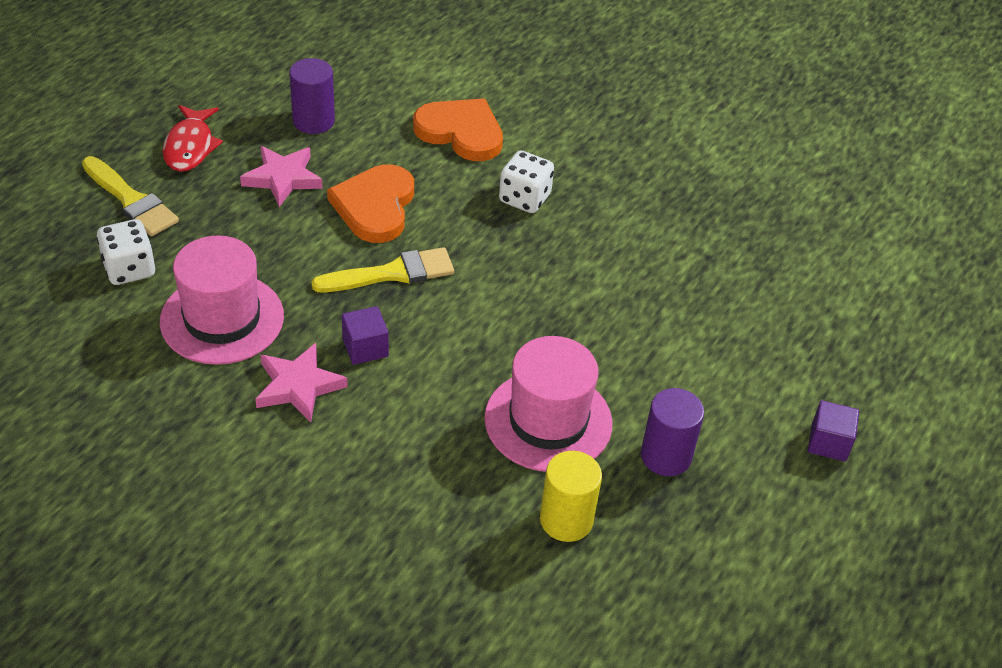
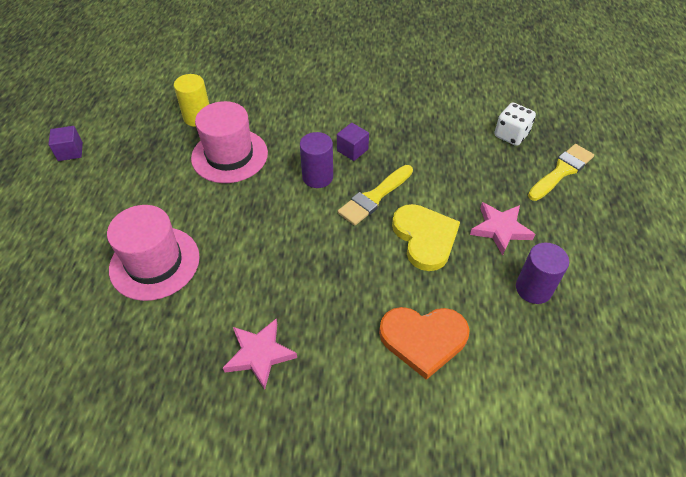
camera: 155 degrees right, 5 degrees up
(131, 200) = (561, 171): yellow brush -> yellow brush turned 120 degrees clockwise
(190, 147) = (579, 223): red fish -> none
(222, 319) = (437, 132): pink hat -> pink hat (154, 263)
(298, 386) = (368, 119): pink star -> pink star (259, 354)
(375, 206) = (425, 238): orange heart -> yellow heart
(524, 198) = (331, 298): white dice -> none
(666, 456) = (156, 164): purple cylinder -> purple cylinder (317, 177)
(828, 443) = (57, 211): purple cube -> purple cube (70, 152)

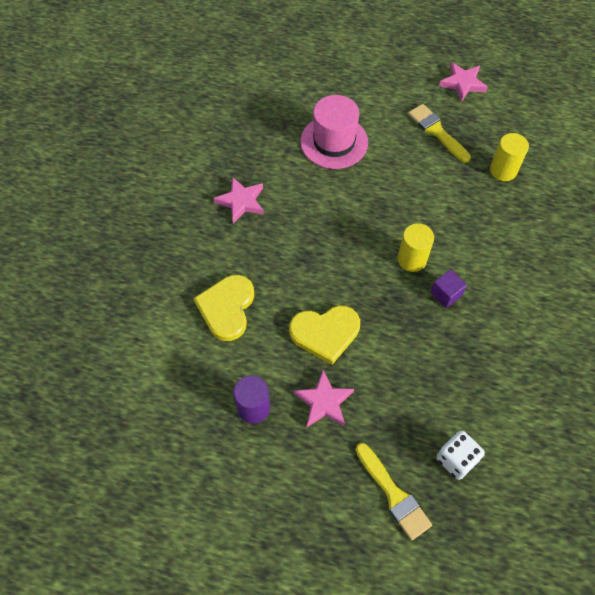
camera: 100 degrees right, 10 degrees up
(70, 152) = (462, 83): purple cube -> pink star
(229, 155) = (447, 193): pink hat -> none
(317, 177) = (412, 259): purple cylinder -> yellow cylinder
(374, 197) = (380, 302): yellow brush -> yellow brush (437, 131)
(423, 339) = (227, 308): orange heart -> yellow heart

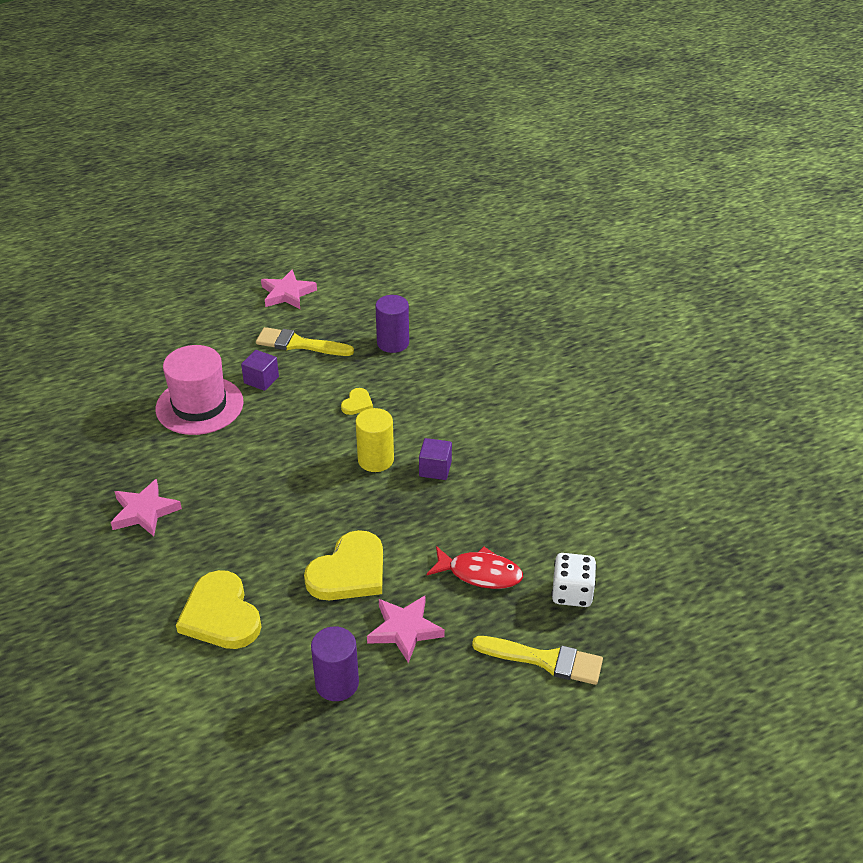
camera: 40 degrees left, 20 degrees down
(388, 146) = (261, 380): none -> purple cube
(407, 397) = (480, 573): none -> red fish
(436, 205) = (357, 403): none -> yellow heart
(503, 170) = (393, 343): yellow cylinder -> purple cylinder

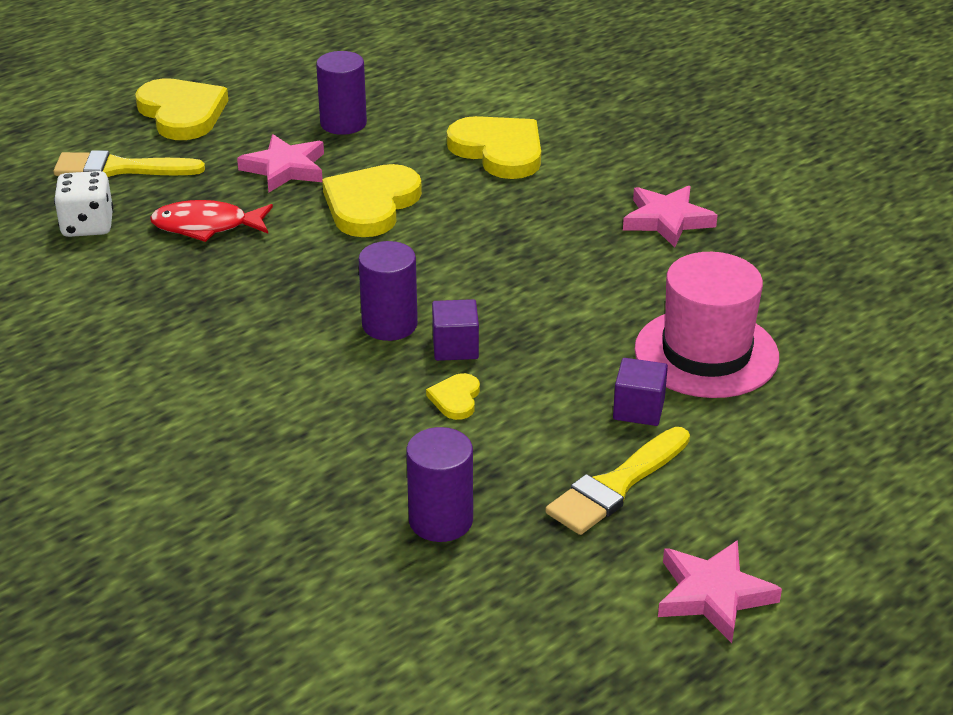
camera: 165 degrees right, 5 degrees down
(299, 344) = (616, 485): yellow brush -> yellow brush turned 135 degrees clockwise
(375, 460) = (389, 325): yellow cylinder -> purple cylinder
(435, 469) = (296, 327): purple cube -> purple cube (455, 347)
(483, 734) = (182, 113): none -> yellow heart

